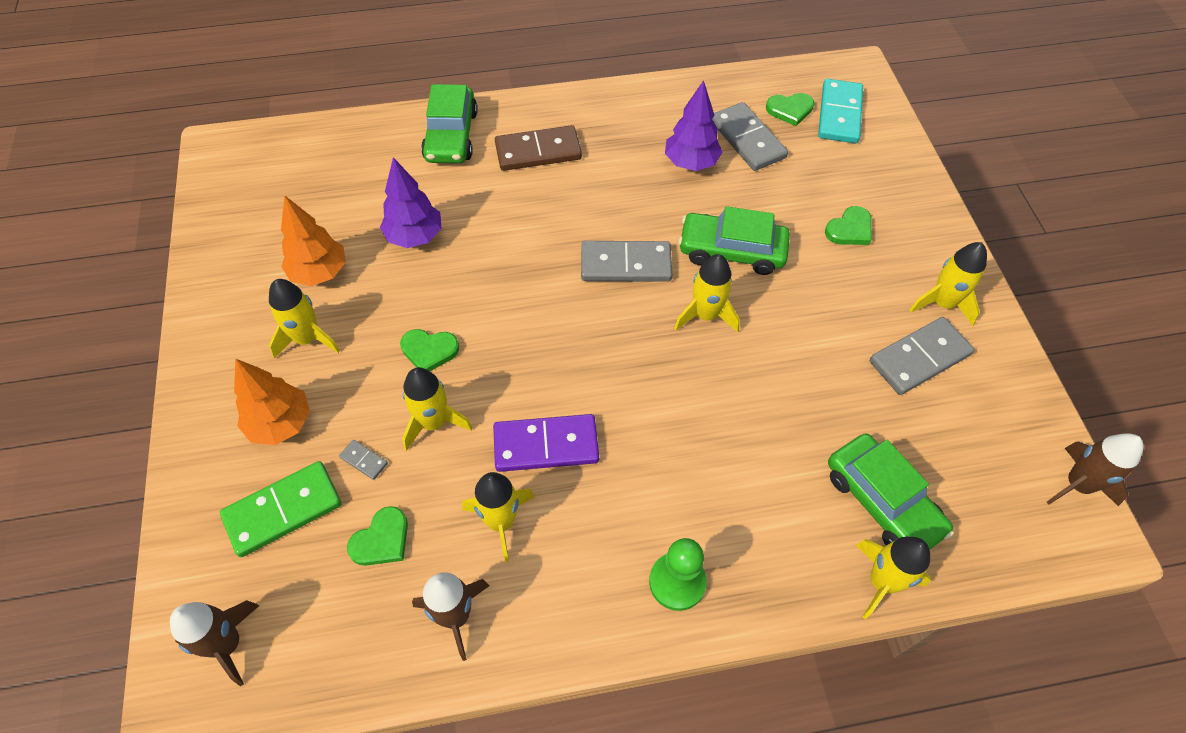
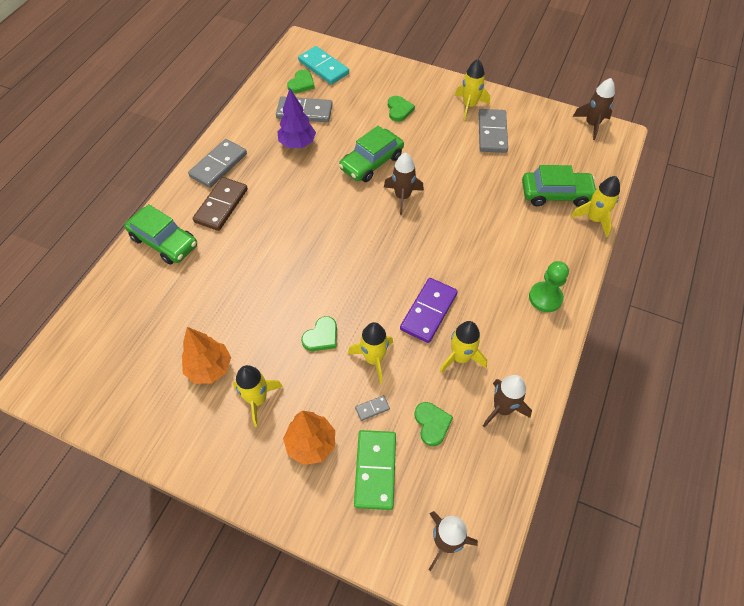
camera: 55 degrees left, 0 degrees up
(414, 237) = (228, 301): purple tree -> none
(626, 264) = (341, 211): grey domino -> grey domino (218, 165)
(705, 315) = (402, 197): yellow rocket -> brown rocket

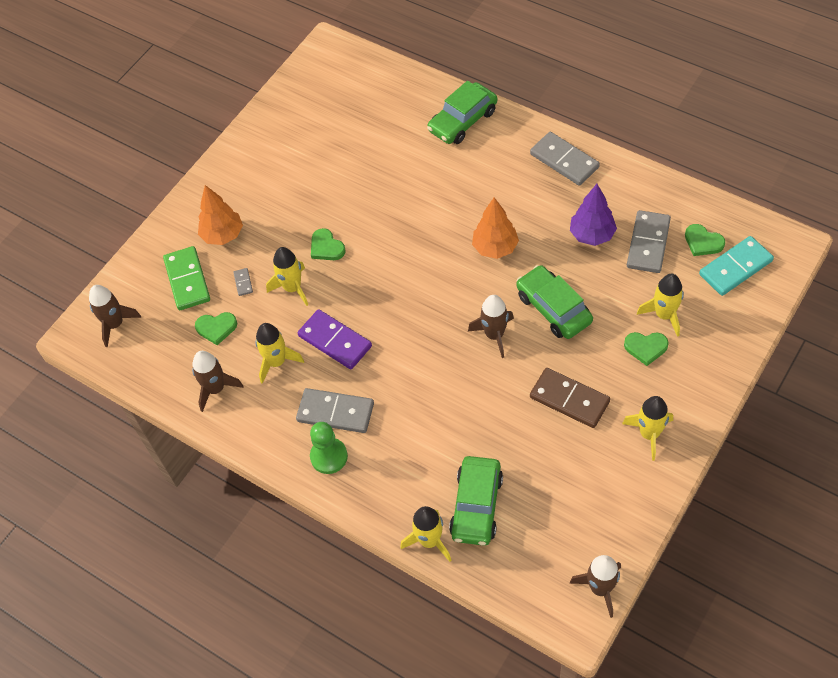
camera: 105 degrees right, 0 degrees up
(209, 368) = (312, 162): orange tree -> orange tree (495, 248)
(221, 205) = (504, 165): brown domino -> brown domino (569, 399)
(257, 399) = (274, 197): yellow rocket -> yellow rocket (664, 315)
(375, 470) = (187, 280): green domino -> green domino turned 60 degrees clockwise
(492, 133) = (593, 452): grey domino -> grey domino (335, 412)

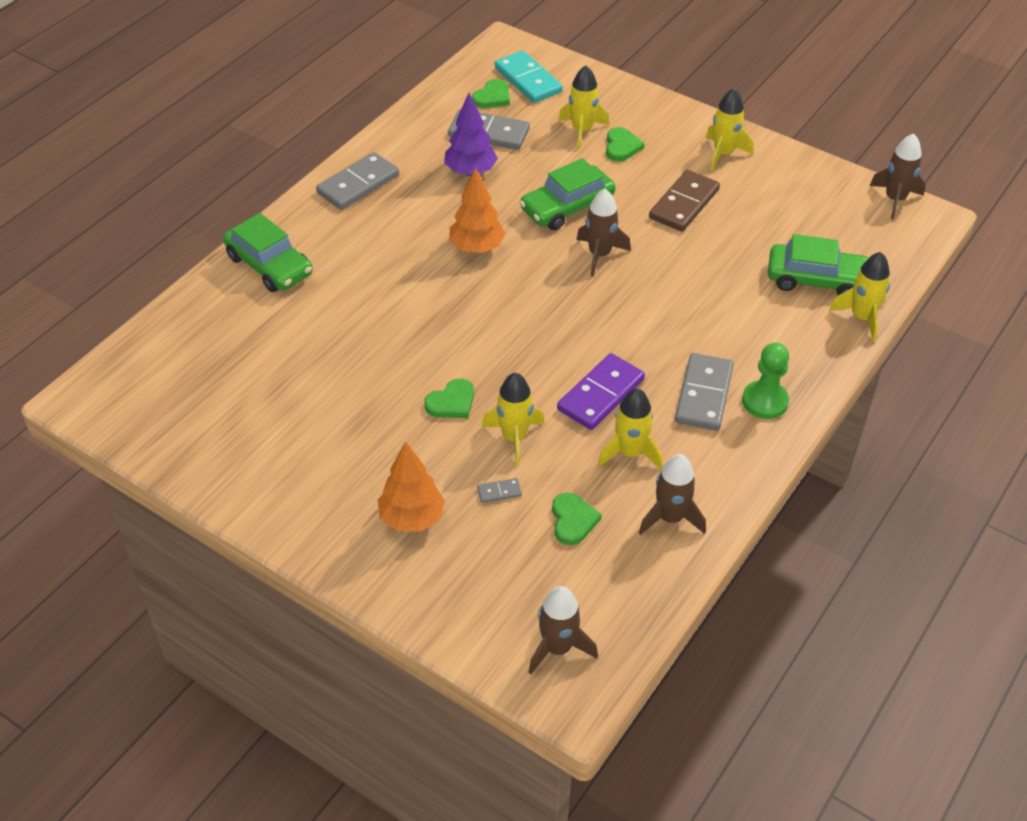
camera: 95 degrees left, 10 degrees down
(187, 280) = (487, 558): green domino -> none

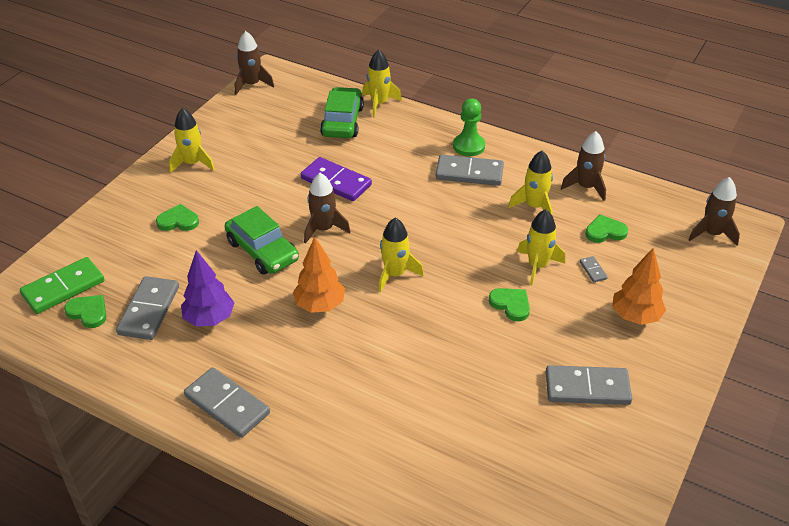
camera: 95 degrees left, 5 degrees down
(269, 265) = (358, 461): green car -> none
(313, 449) = (587, 388): none -> grey domino
(528, 80) = (63, 288): turquoise domino -> green domino
(582, 131) = (152, 246): yellow rocket -> yellow rocket (395, 274)
(600, 394) = (481, 223): purple domino -> purple domino (336, 182)
(684, 204) = (257, 184): brown domino -> none

